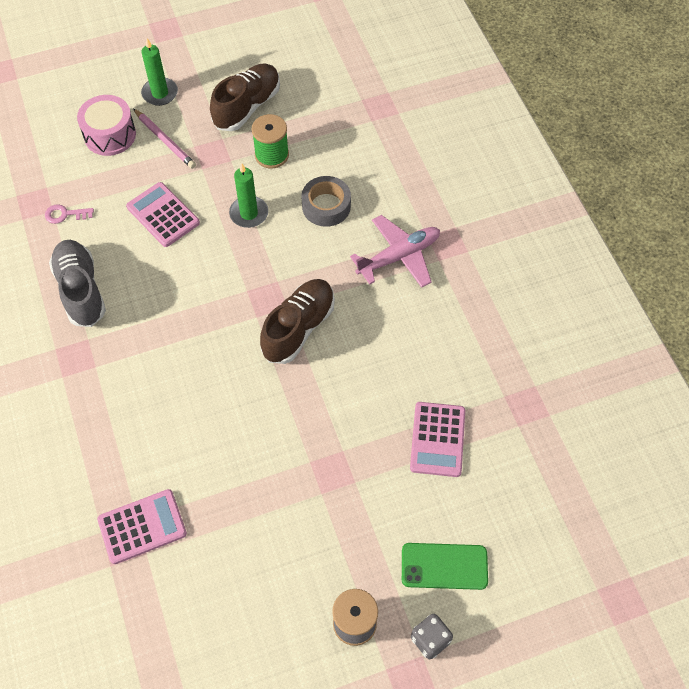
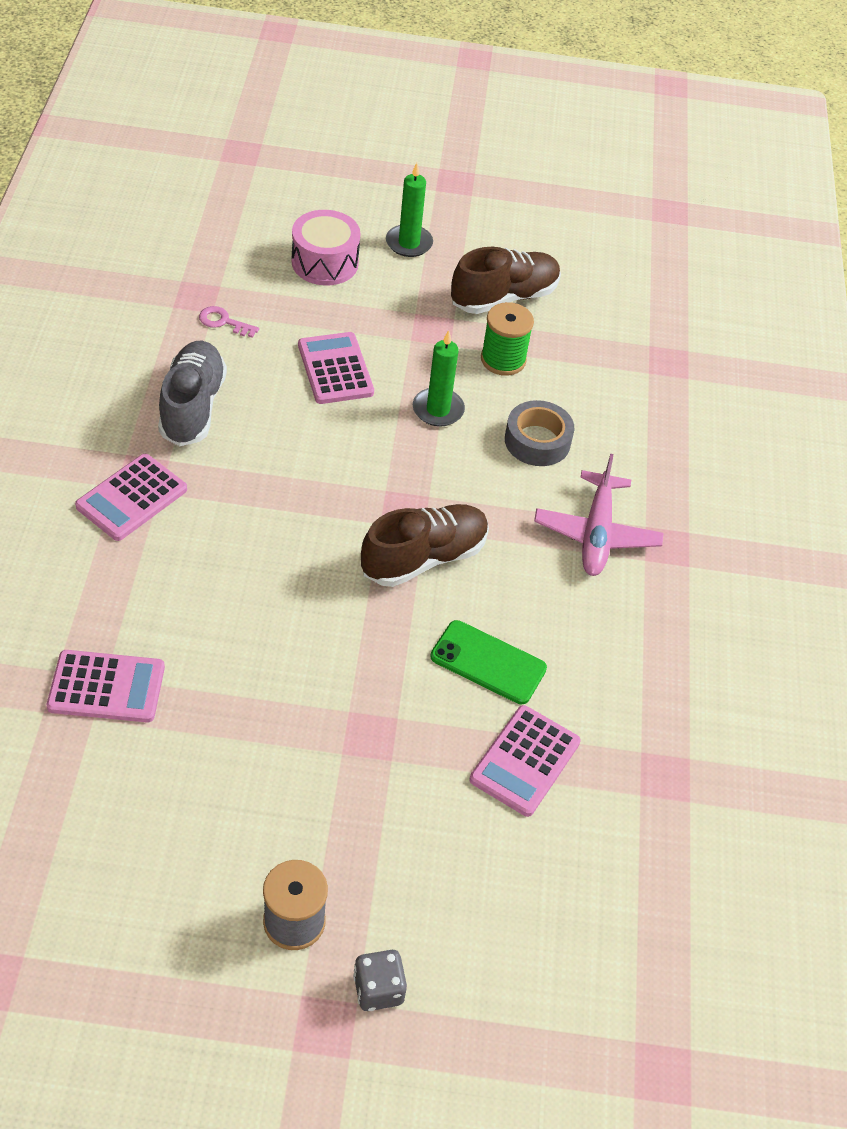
camera: 20 degrees right, 10 degrees down
(78, 380) = (132, 498): none -> pink calculator
(165, 140) = (385, 293): pink pencil -> none
(399, 256) = (596, 534): pink plane -> pink plane turned 105 degrees clockwise
(444, 566) = (447, 912): green phone -> green phone (488, 662)

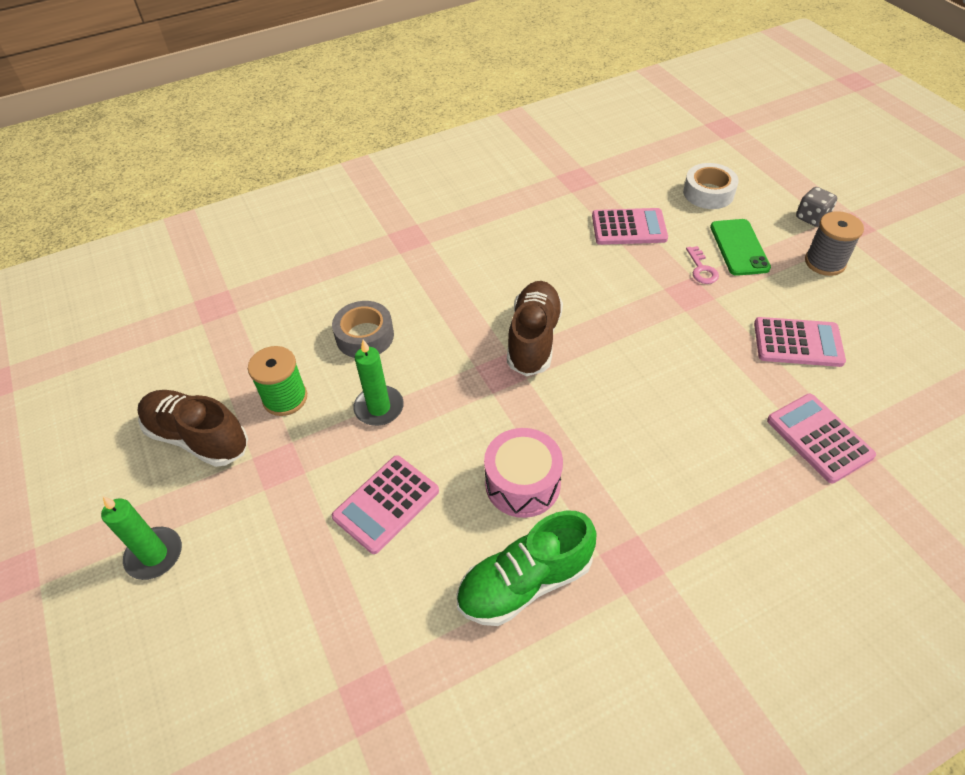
camera: 115 degrees left, 0 degrees up
(132, 498) = (663, 550): pink calculator -> pink calculator (798, 343)
(192, 407) = (525, 582): grey shoe -> green shoe
(223, 322) = (392, 641): pink key -> pink key (701, 269)
(325, 262) = (233, 611): pink drum -> pink drum (522, 484)
(424, 558) = (533, 339): brown shoe -> brown shoe turned 75 degrees clockwise
(488, 662) = (582, 270): green phone -> green phone (739, 247)
(523, 907) = (708, 193): none -> white tape
(596, 534) = (429, 270): pink plane -> none

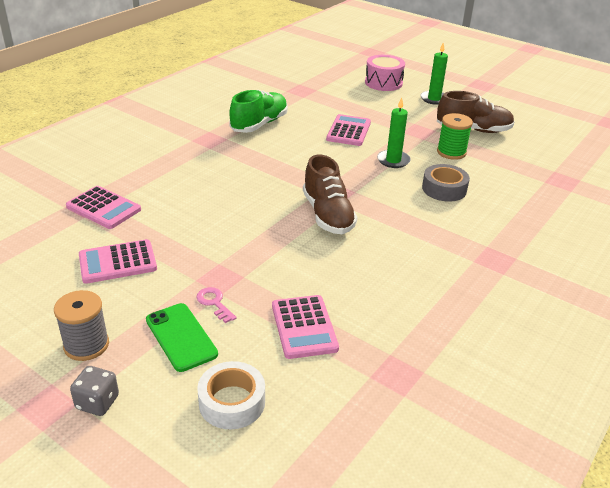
camera: 150 degrees right, 15 degrees down
(522, 484) = (283, 151): pink drum -> pink drum (383, 83)
(629, 227) = (304, 327): pink calculator -> pink calculator turned 75 degrees counterclockwise

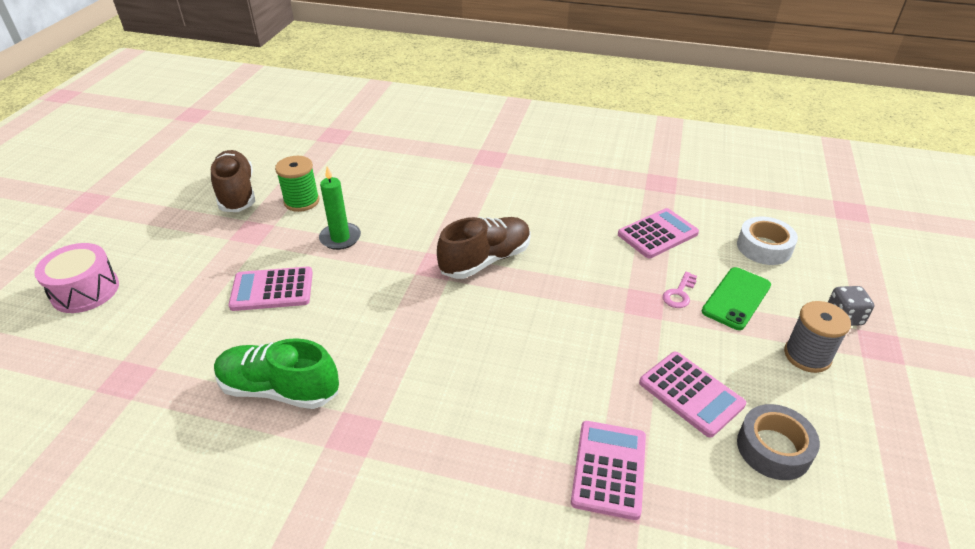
camera: 110 degrees left, 5 degrees up
(434, 99) = (144, 234): green candle -> none
(444, 189) = (387, 196): grey tape -> grey tape (773, 448)

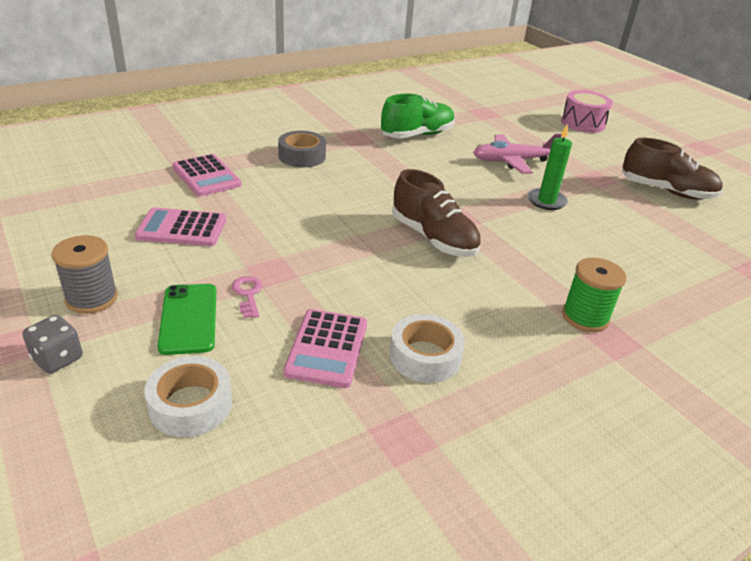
camera: 130 degrees right, 5 degrees down
(272, 290) = (512, 161): pink calculator -> pink plane
(301, 201) = (624, 208): green spool -> green spool (585, 317)
(485, 260) = (433, 238): brown shoe -> brown shoe turned 45 degrees counterclockwise
(605, 202) = (425, 356): none -> white tape
(773, 448) = (102, 225): grey tape -> grey tape (302, 156)

